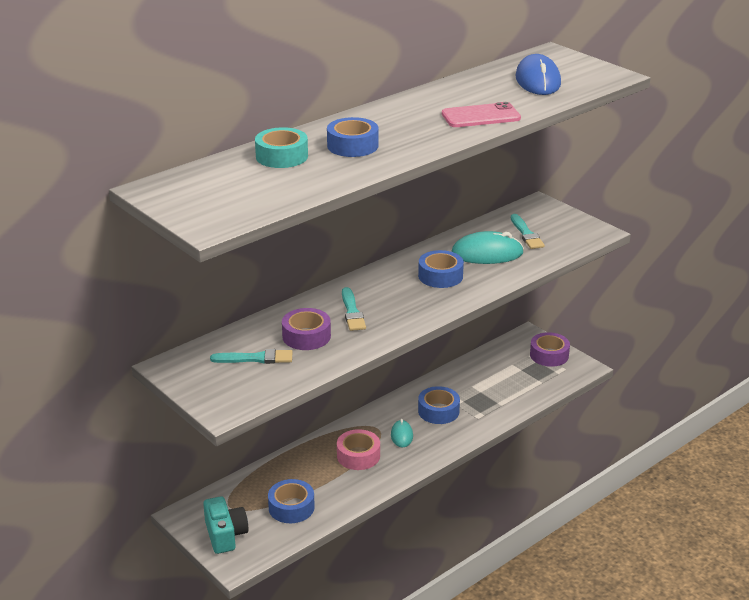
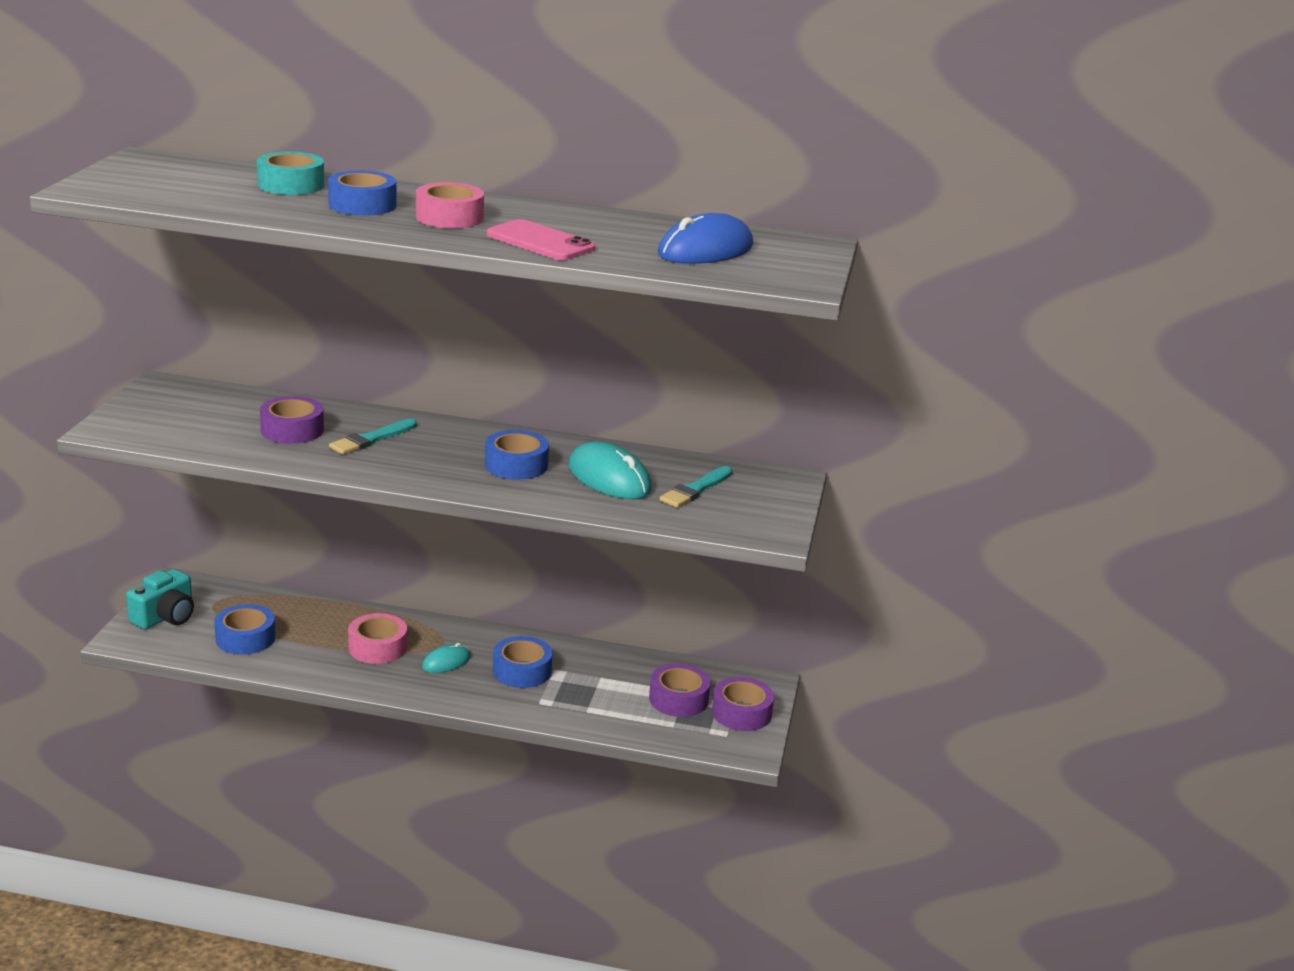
camera: 50 degrees right, 5 degrees down
(256, 358) = (219, 418): turquoise brush -> none
(406, 128) = (449, 217): none -> pink tape
(518, 369) = (678, 699): none -> purple tape

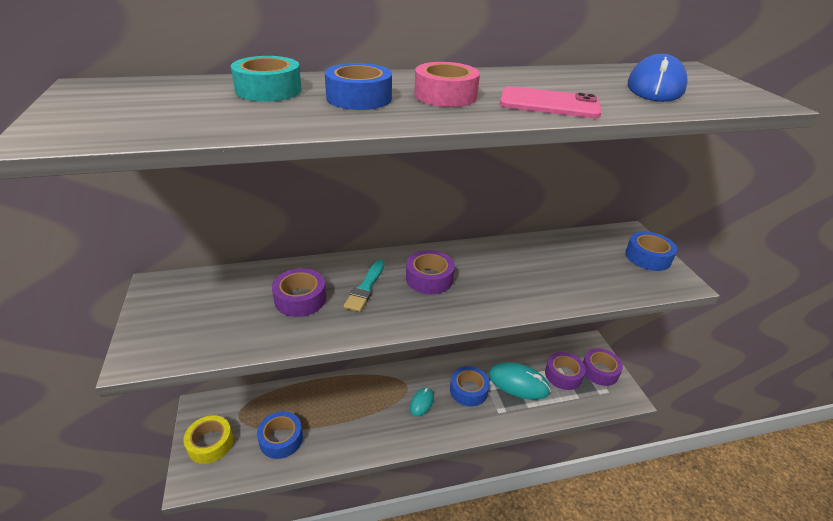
camera: 25 degrees left, 10 degrees up
(165, 617) = (210, 443): turquoise camera -> yellow tape
(377, 647) = (372, 408): pink tape -> none
(453, 450) = (429, 278): none -> purple tape
(516, 465) = (481, 277): blue tape -> blue tape (648, 257)
(609, 478) = (545, 268): turquoise mouse -> turquoise mouse (518, 383)
(695, 489) = (599, 260): turquoise brush -> none

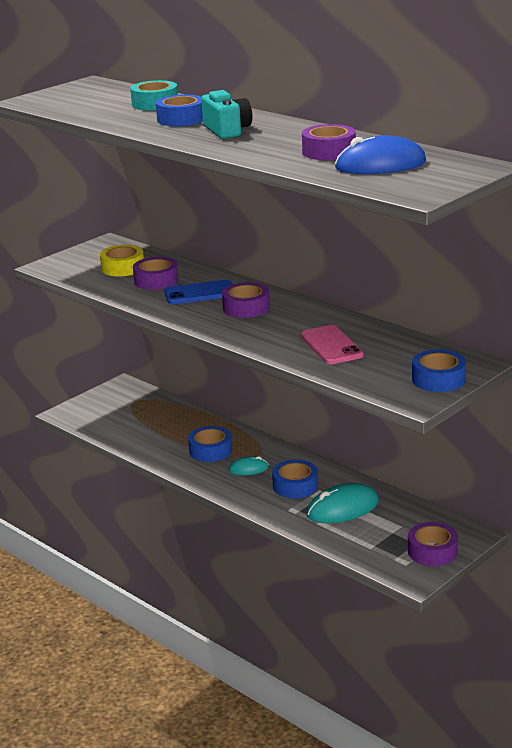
camera: 60 degrees right, 10 degrees down
(210, 443) = (99, 404): yellow tape -> yellow tape (123, 268)
(281, 439) = (135, 427): blue tape -> blue tape (210, 450)
(365, 288) = (200, 293): turquoise brush -> blue phone
(445, 95) = (227, 130): pink tape -> turquoise camera
(518, 383) = (342, 508): turquoise mouse -> turquoise mouse turned 75 degrees clockwise
(549, 104) = (265, 151): pink phone -> pink phone (331, 345)
(563, 375) = (392, 530): purple tape -> purple tape (329, 152)

